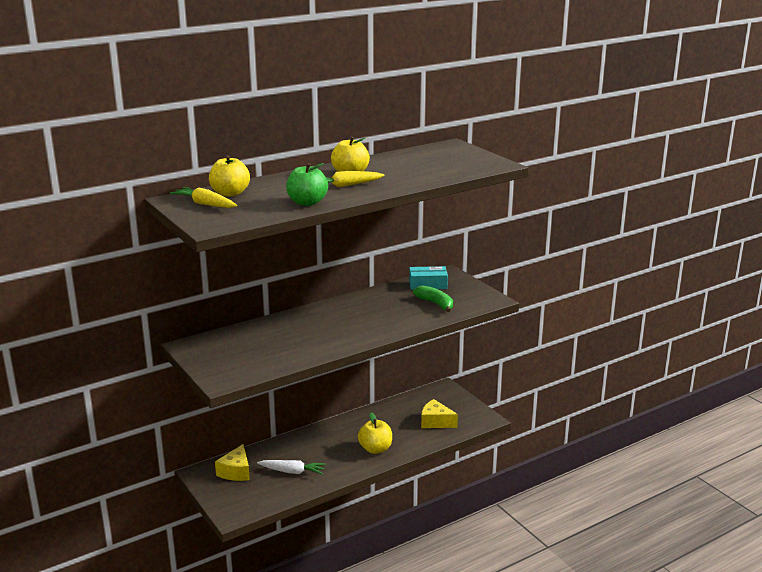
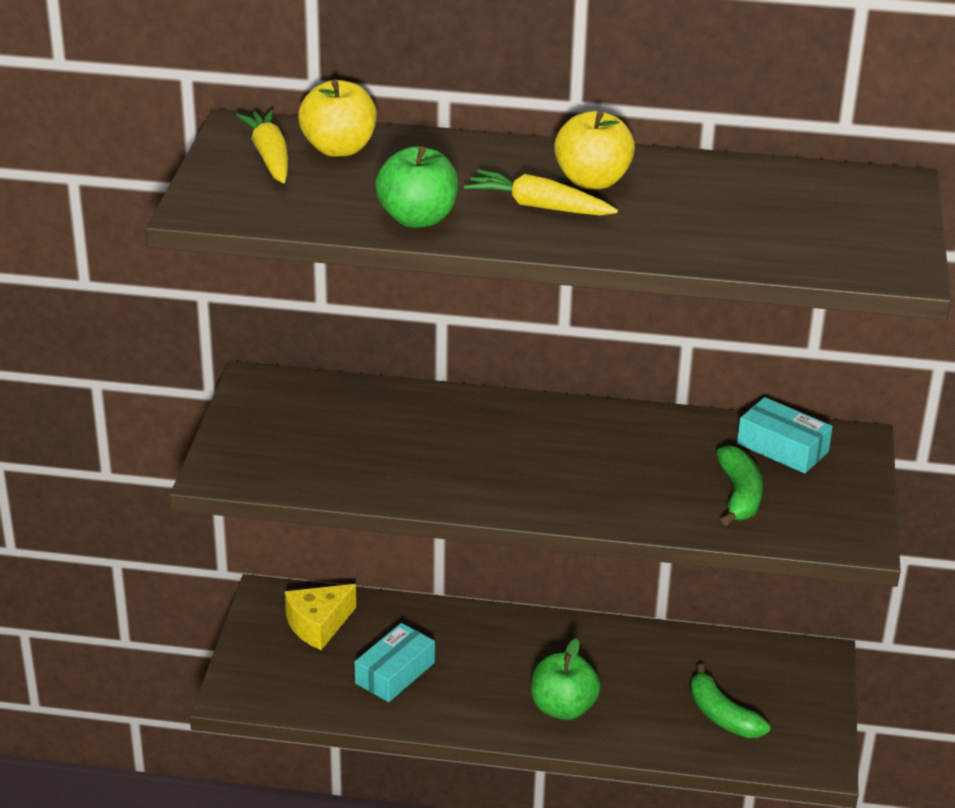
camera: 40 degrees right, 10 degrees up
(292, 471) = (395, 673): white carrot -> turquoise box
(375, 449) = (563, 708): yellow apple -> green apple
(435, 422) = (722, 715): yellow cheese -> green banana

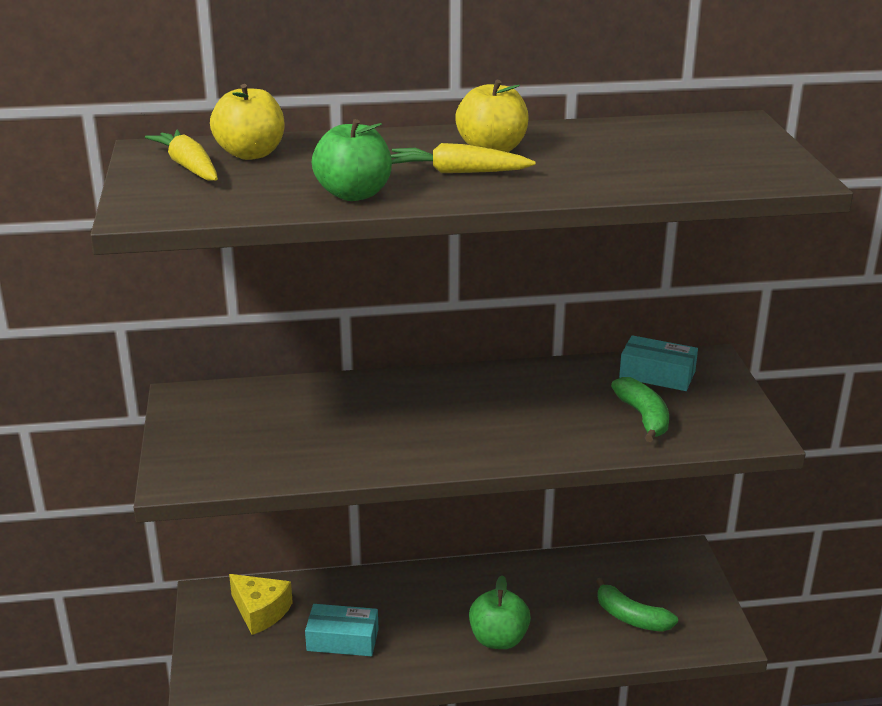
camera: 15 degrees left, 5 degrees down
(318, 625) = (260, 611): yellow cheese -> yellow cheese turned 90 degrees counterclockwise
(395, 673) = (342, 639): turquoise box -> turquoise box turned 75 degrees clockwise

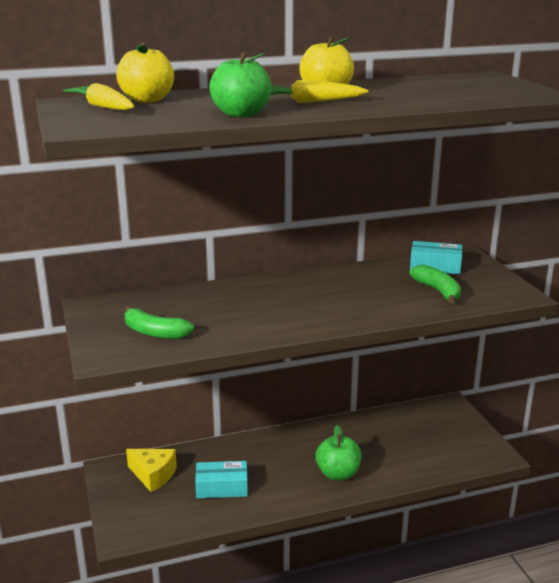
camera: 10 degrees left, 5 degrees down
(631, 617) = (427, 449): green banana -> green banana (154, 333)

